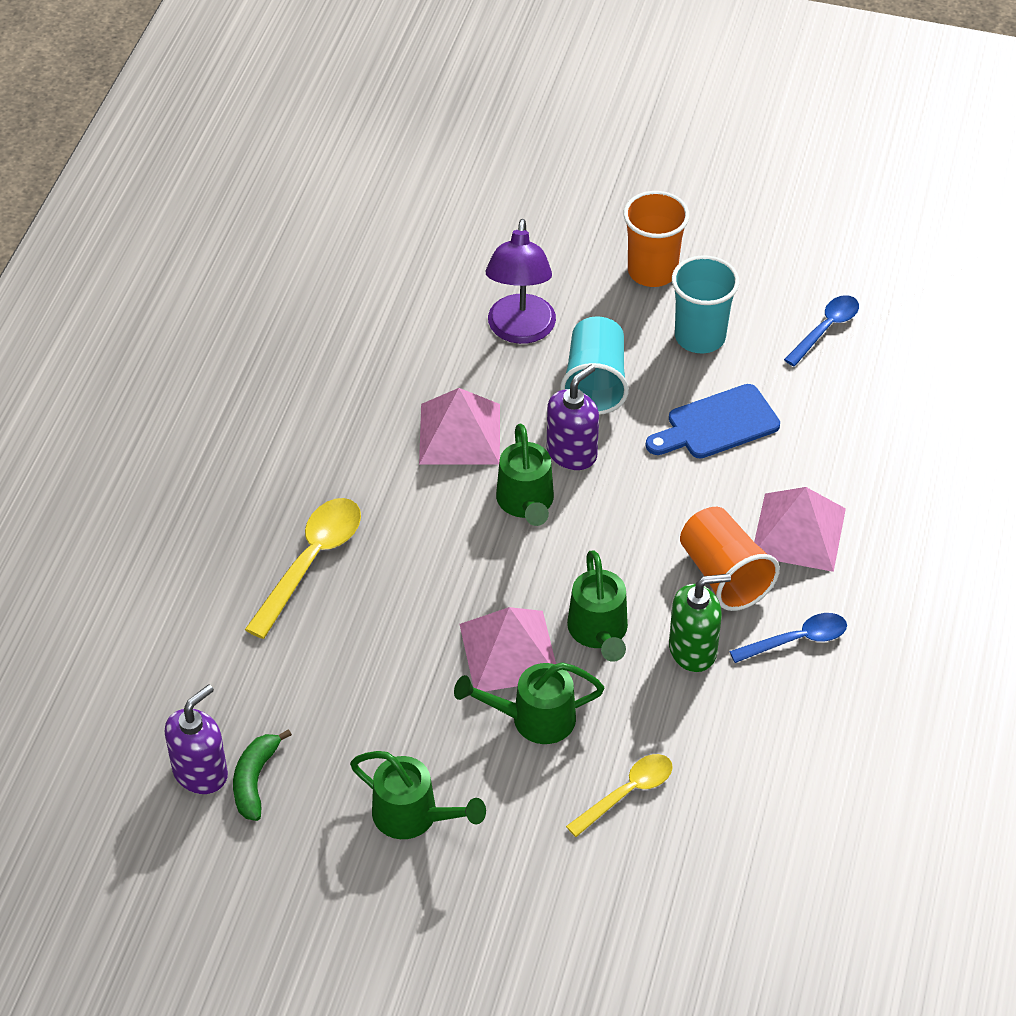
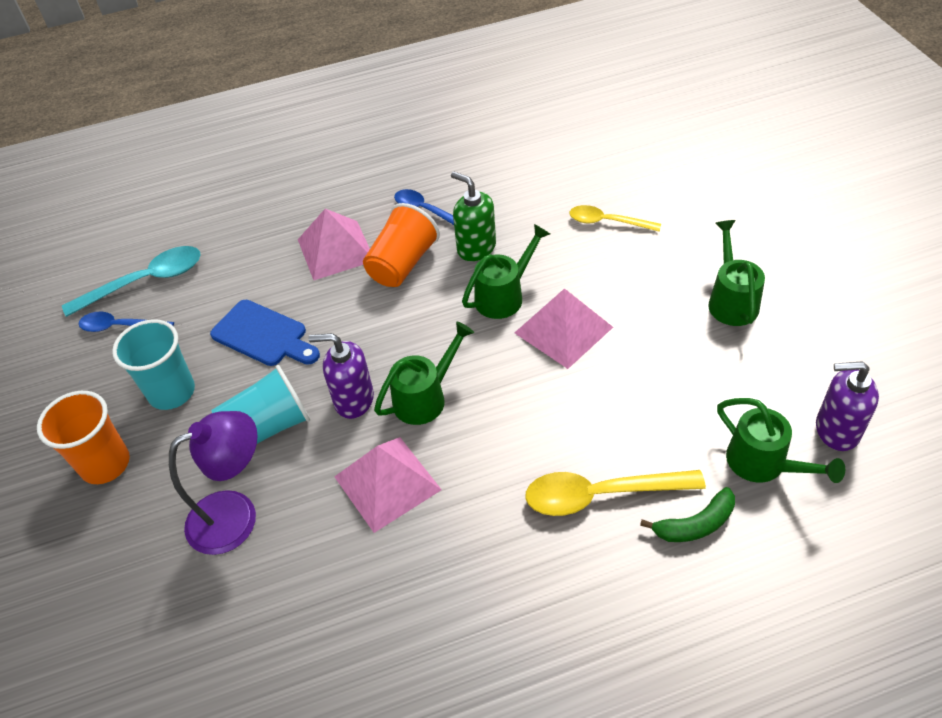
camera: 120 degrees left, 0 degrees up
(255, 780) = (804, 395): green banana -> green banana (695, 524)
(533, 719) = (602, 288): green watering can -> green watering can (764, 464)
(881, 367) = (146, 281): none -> turquoise spoon

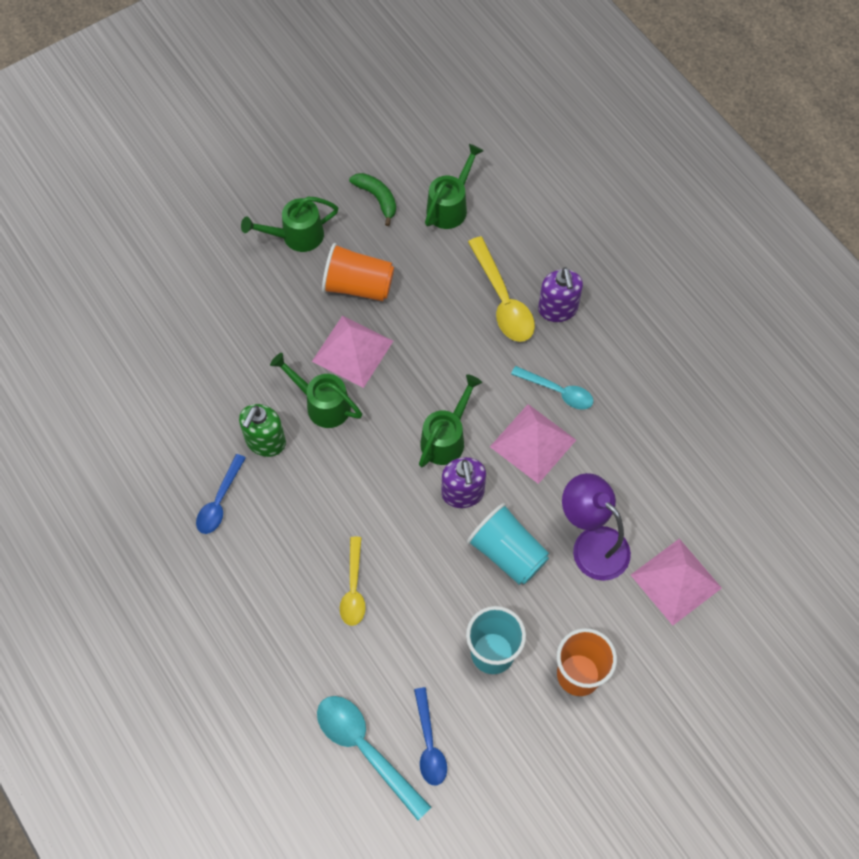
camera: 110 degrees left, 15 degrees up
(263, 335) = (410, 597): blue cutting board -> none
(336, 250) = (288, 570): pink pyramid -> pink pyramid (676, 581)
(402, 264) = (297, 501): orange cup -> orange cup (358, 286)
(426, 397) = (446, 438): green watering can -> green watering can turned 90 degrees clockwise
(447, 528) = (558, 391): none -> turquoise spoon
(607, 222) = (214, 338): yellow spoon -> yellow spoon (354, 589)
(695, 524) = (509, 241): green banana -> green banana (377, 198)
(836, 430) = (410, 166): purple soap dispenser -> purple soap dispenser (557, 309)

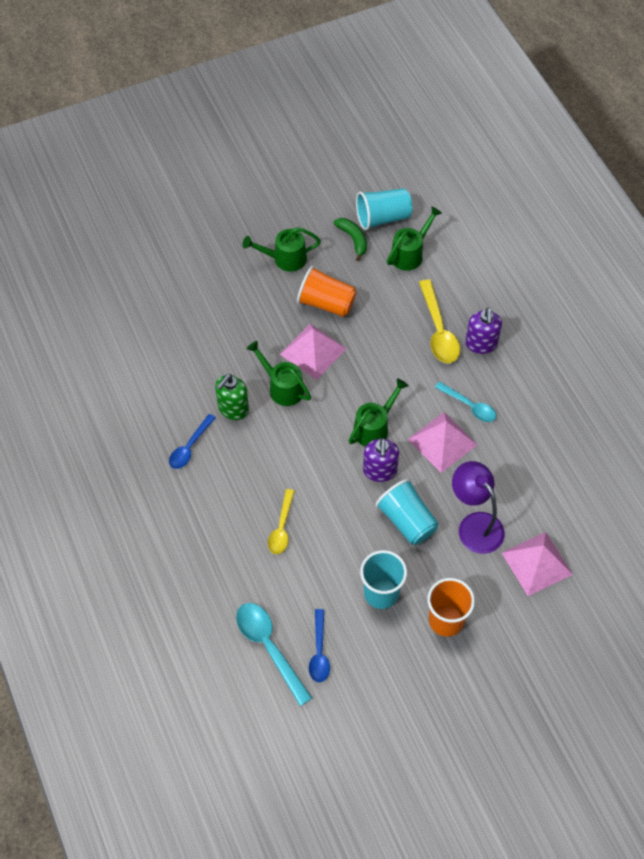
camera: 10 degrees right, 5 degrees down
(408, 165) = (382, 218): none -> turquoise cup

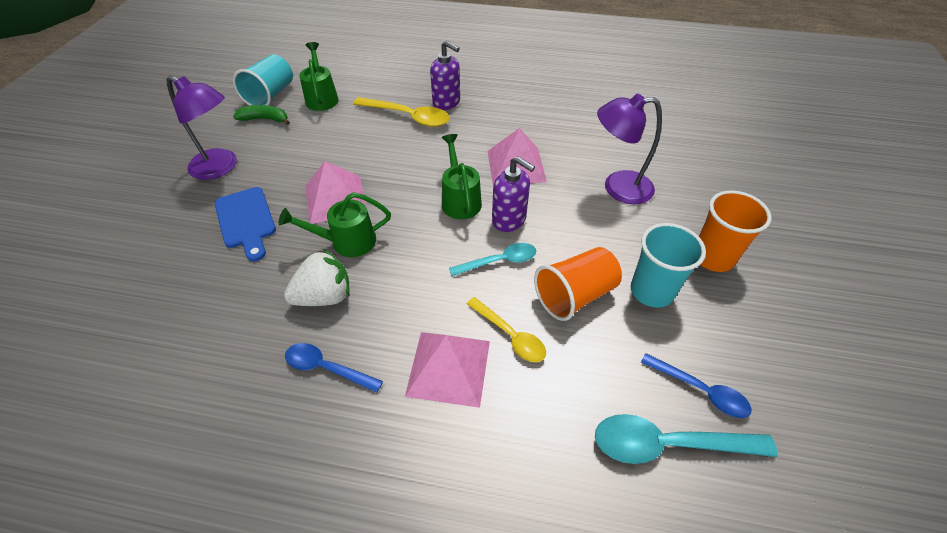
camera: 55 degrees left, 10 degrees down
(190, 447) = (326, 368): blue spoon -> blue spoon turned 135 degrees clockwise
(233, 408) = (324, 296): green soap dispenser -> white strawberry
(253, 316) = (246, 220): none -> blue cutting board
(284, 259) = (221, 168): green watering can -> purple lamp
(326, 303) = (300, 165): orange cup -> orange cup (574, 295)
(407, 521) = (579, 229): turquoise cup -> none
(469, 406) = (496, 135): turquoise spoon -> turquoise spoon (499, 261)
(536, 563) = (683, 170): pink pyramid -> pink pyramid (448, 367)

